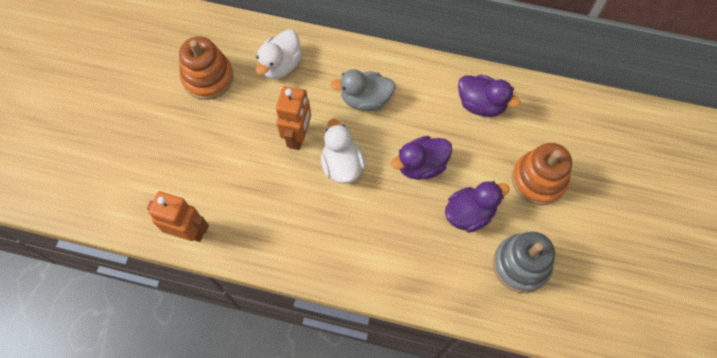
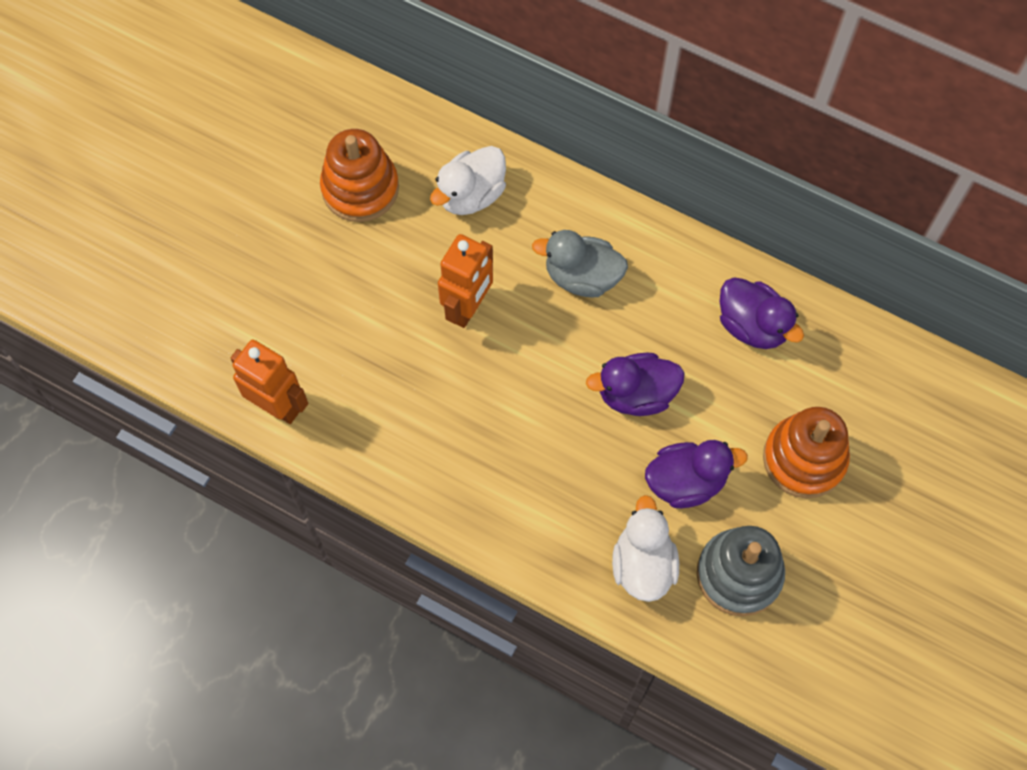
camera: 15 degrees right, 0 degrees up
(342, 165) = (520, 365): white duck -> white duck (643, 564)

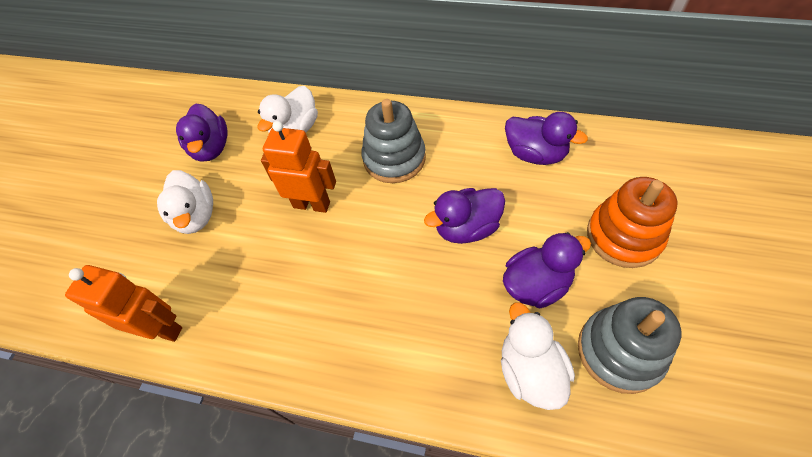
camera: 10 degrees left, 10 degrees down
(329, 280) = (196, 216): none -> white duck
(360, 188) = (211, 148): orange stacking toy -> purple duck
(468, 308) = (312, 204): orange robot -> orange robot turned 90 degrees counterclockwise
(582, 277) = (394, 158): grey duck -> grey stacking toy

